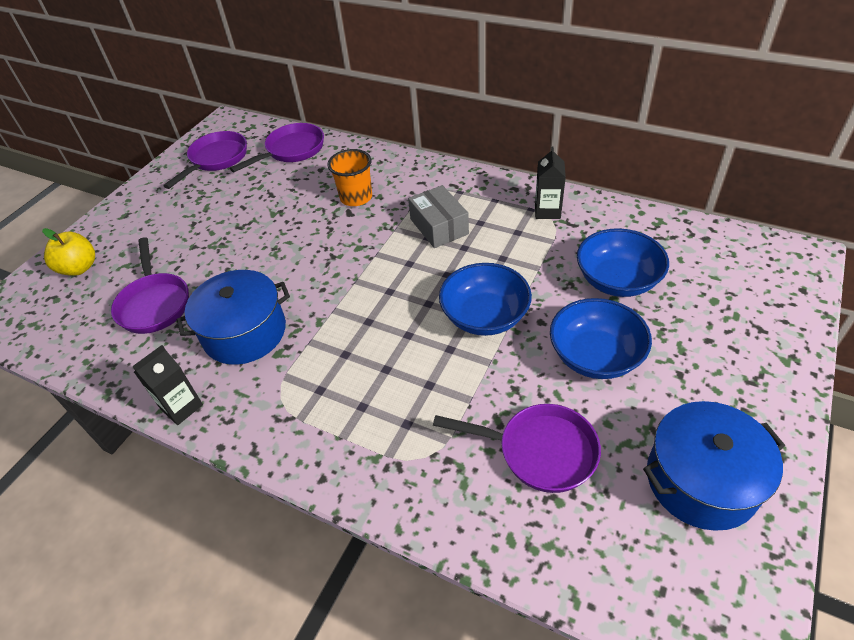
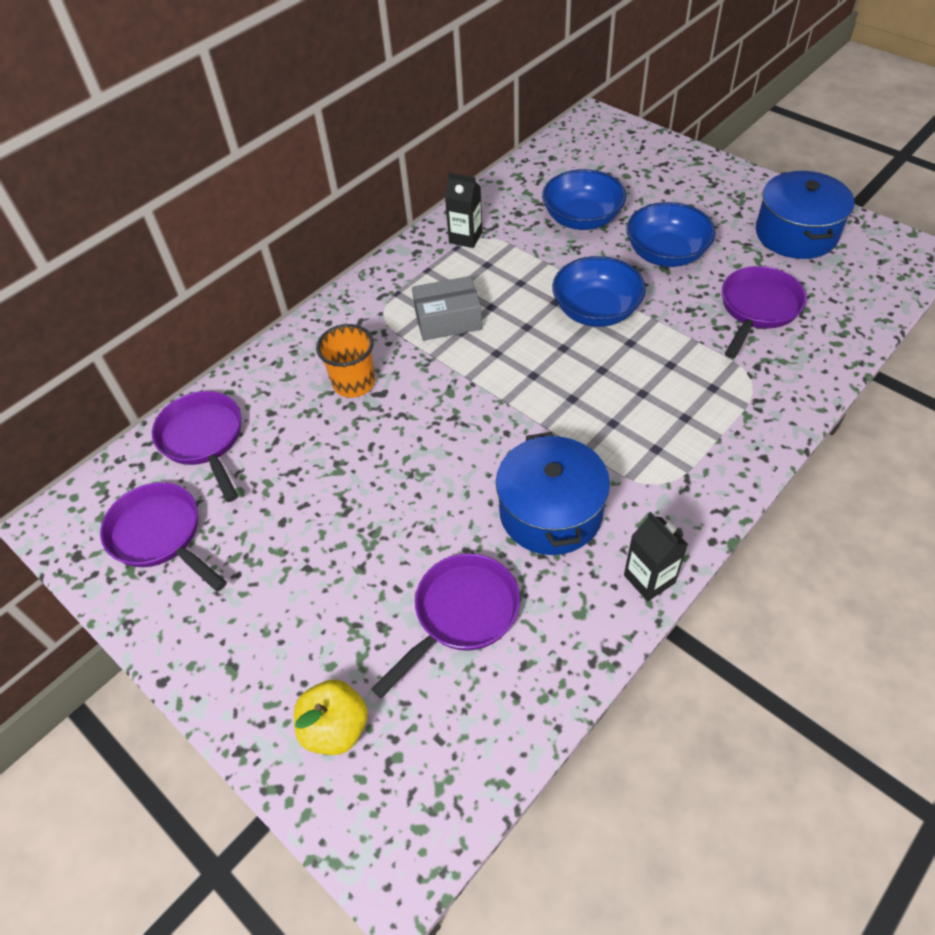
camera: 75 degrees left, 5 degrees up
(154, 304) = (461, 614): purple pan -> purple pan turned 45 degrees counterclockwise

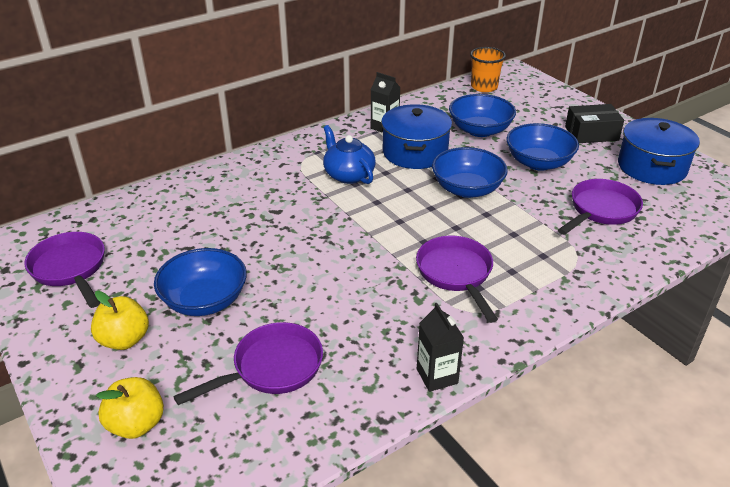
camera: 10 degrees right, 15 degrees down
(204, 440) = (132, 216): purple pan -> purple pan (456, 274)
(272, 619) = (124, 340): none -> yellow apple
(345, 541) = (205, 300): none -> blue bowl
(354, 383) = (259, 201): orange cup -> orange cup (484, 87)
(448, 319) = (348, 175): grey box -> blue teapot
(550, 512) = (374, 313): blue pot -> blue pot (415, 152)
(713, 197) = (591, 133): none -> black box

